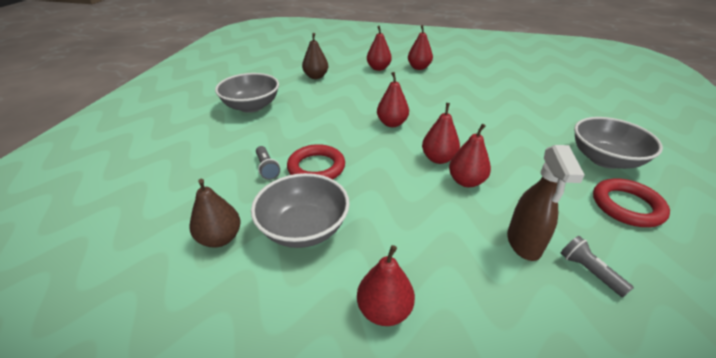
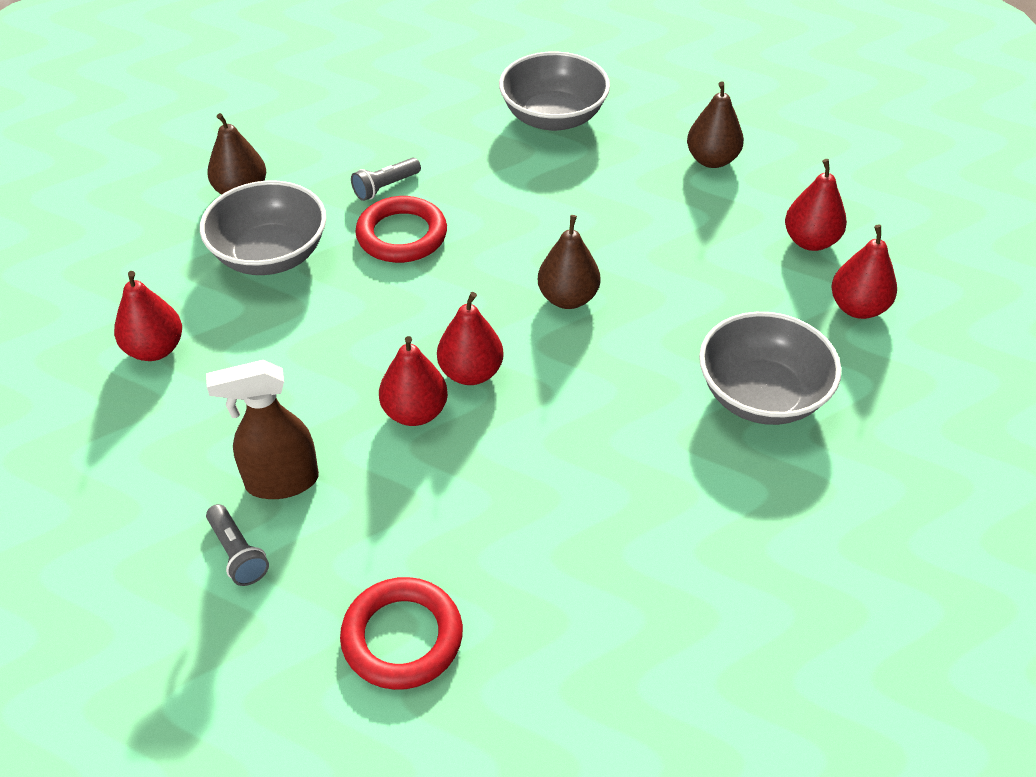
camera: 75 degrees right, 10 degrees up
(392, 123) = (568, 298): red pear -> brown pear
(589, 272) = (238, 553): grey flashlight -> grey flashlight turned 105 degrees clockwise
(604, 159) = (553, 633): grey bowl -> grey bowl (761, 395)

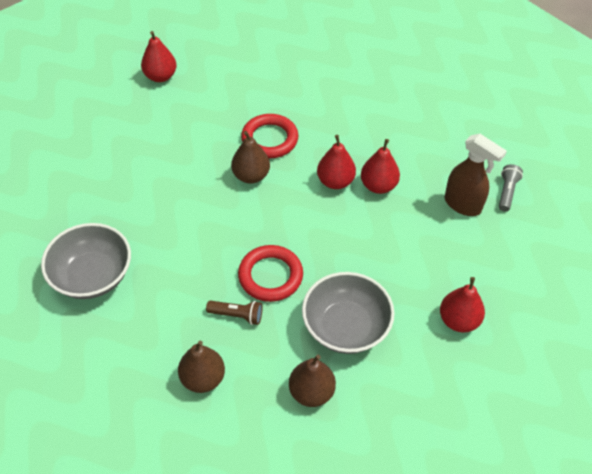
camera: 130 degrees left, 5 degrees up
(385, 187) = (237, 315): grey flashlight -> brown flashlight
(402, 637) = (475, 120): red ring -> red ring (270, 139)
(712, 160) = (80, 178): brown pear -> brown pear (203, 378)
(761, 395) = (248, 83): grey bowl -> none
(810, 241) = (123, 110): red pear -> none

